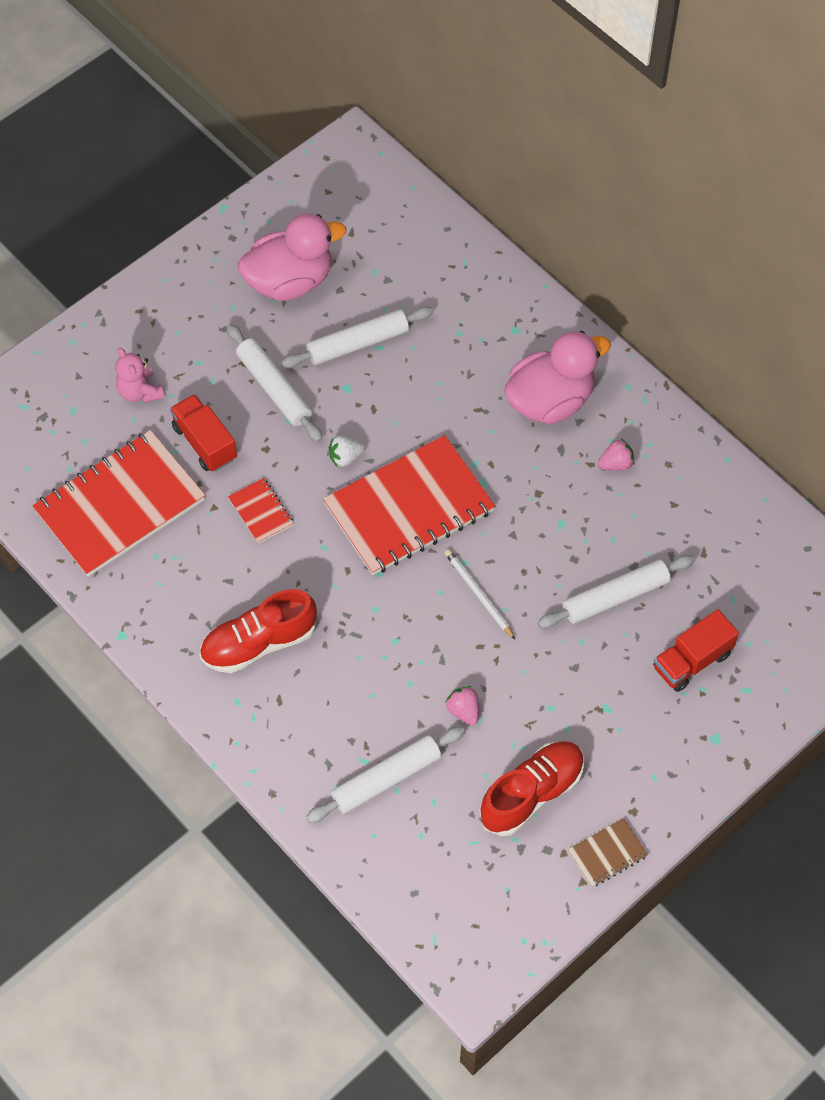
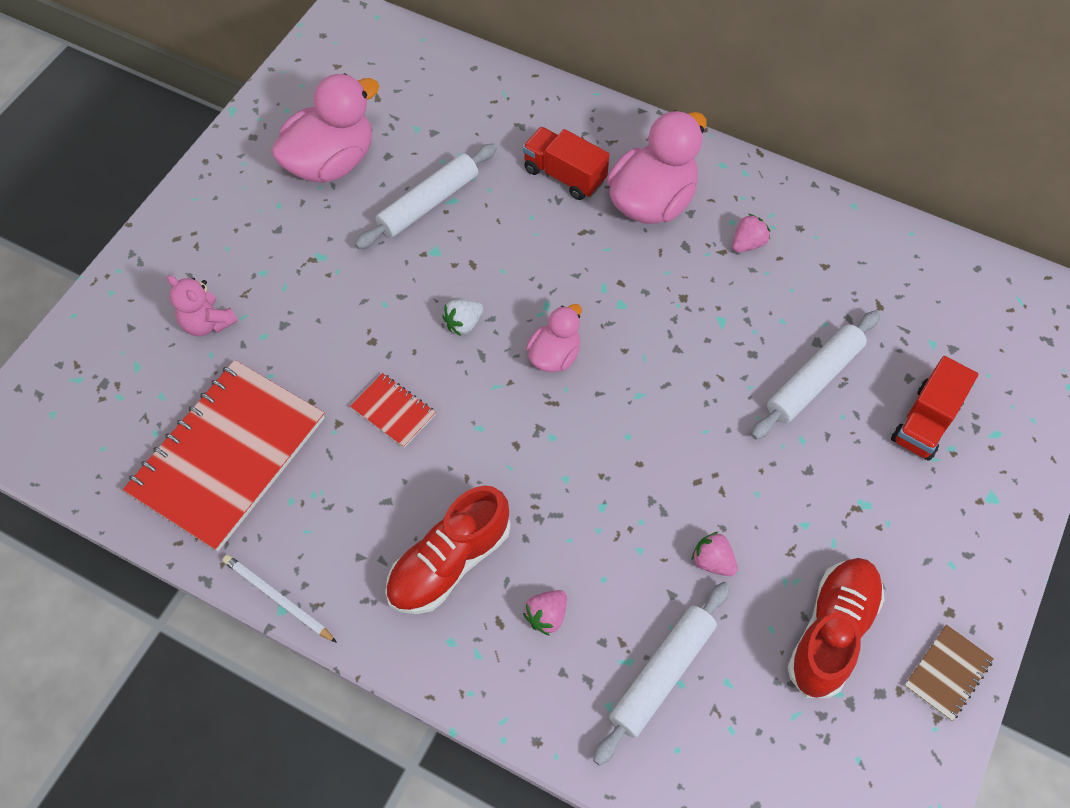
camera: 20 degrees left, 0 degrees up
(205, 443) = (301, 355): red truck -> red truck (564, 175)
(274, 388) = (356, 275): white rolling pin -> none
(317, 707) = (546, 616): none -> pink strawberry
(409, 508) = (554, 355): red notebook -> pink duck
(478, 594) = (670, 424): white pencil -> white pencil (277, 598)

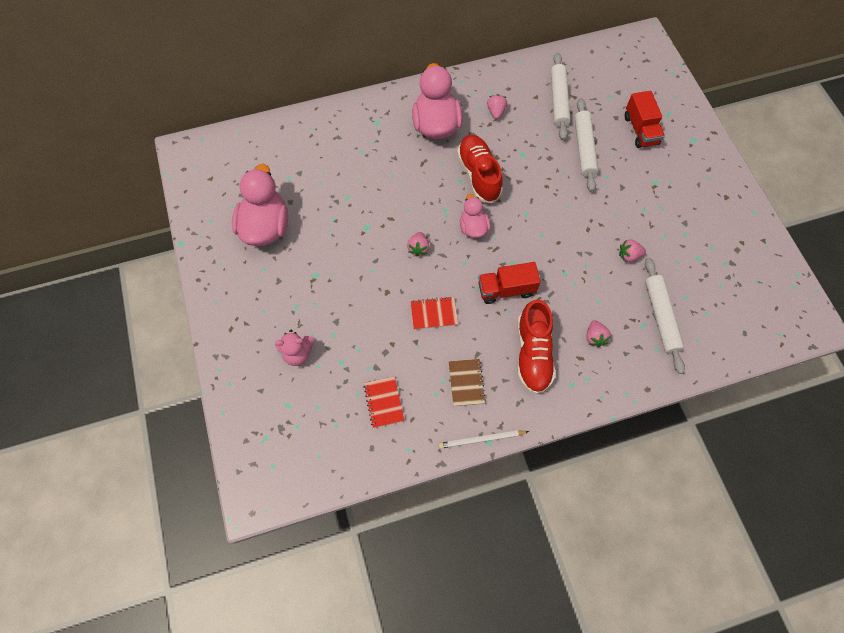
camera: 45 degrees left, 5 degrees up
(228, 456) = (384, 402): red notebook -> red notebook, size x0.43
(428, 203) = (337, 207): white rolling pin -> white rolling pin (558, 100)
(463, 324) = (418, 248): white strawberry -> pink strawberry
(564, 175) = (384, 144): red truck -> red truck (506, 289)
(831, 632) = (698, 242): red shoe -> red shoe (478, 175)
(947, 673) = (749, 220): brown notebook -> brown notebook (466, 383)

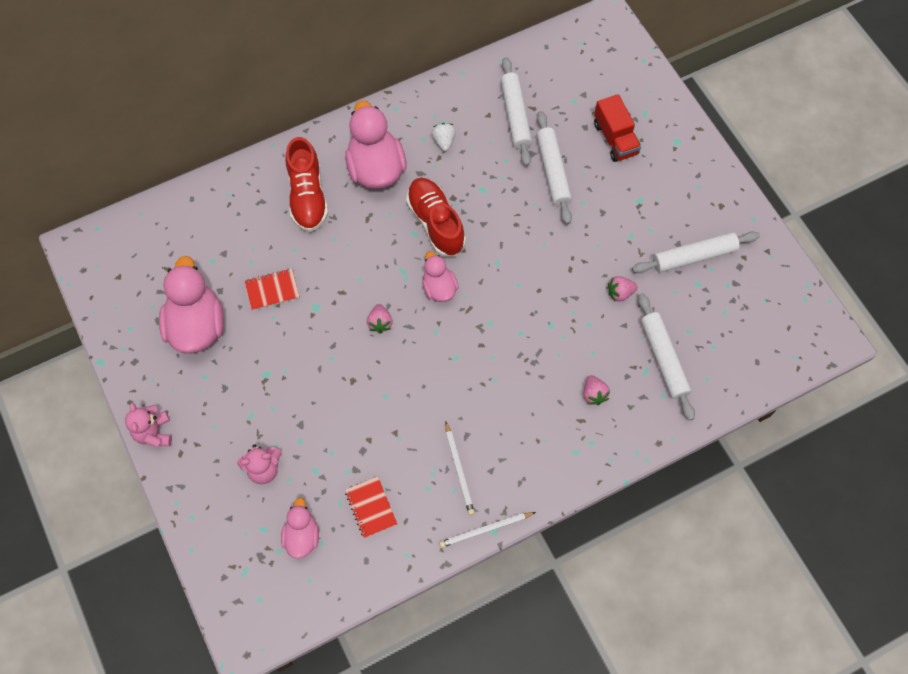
camera: 10 degrees left, 0 degrees up
(212, 308) = (154, 433): none -> pink teddy bear
(319, 417) = (302, 536): none -> pink duck
(434, 314) = (410, 397): red notebook -> red notebook (272, 290)
(466, 383) = (459, 470): brown notebook -> white pencil
(496, 112) = (444, 141): pink strawberry -> white strawberry
(506, 289) = (487, 355): red truck -> none
(533, 354) = (528, 424): red shoe -> red shoe (307, 196)
(697, 235) = (694, 256): none -> white rolling pin

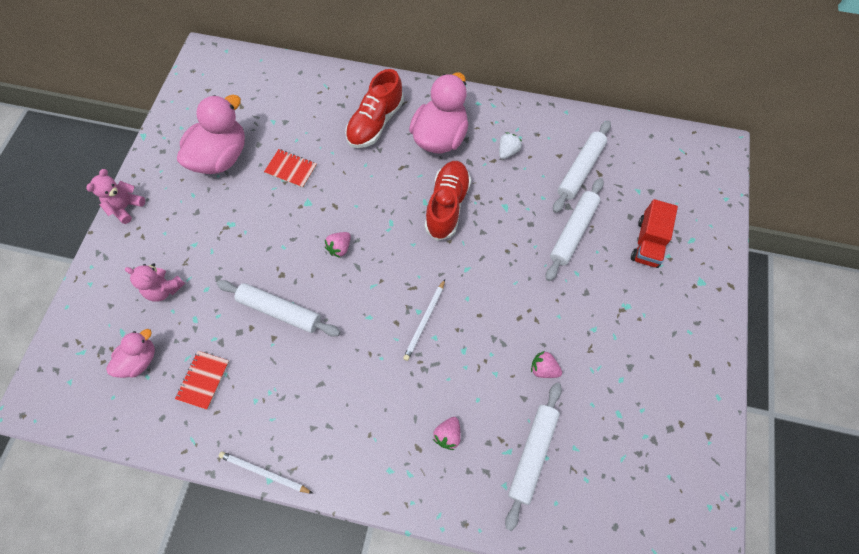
camera: 40 degrees right, 0 degrees up
(439, 288) = (405, 255): pink duck -> none
(459, 470) = (290, 406): white pencil -> white pencil (424, 321)
(694, 256) = (635, 388): white rolling pin -> white rolling pin (280, 311)

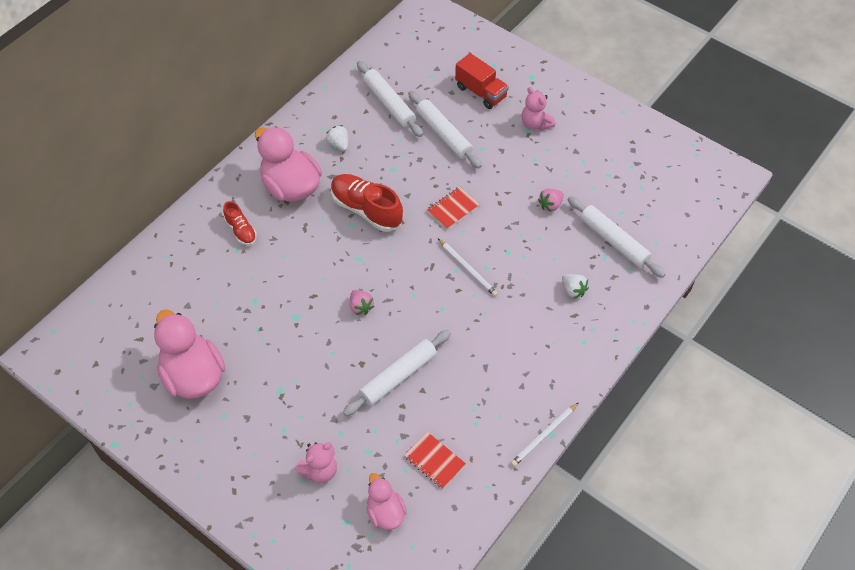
camera: 65 degrees left, 10 degrees down
(126, 207) = (199, 483): pink teddy bear -> pink teddy bear (535, 124)
(291, 169) = (249, 318): red notebook -> red notebook (453, 209)
(375, 123) = (241, 230): red shoe -> red shoe, size x0.55
(447, 435) = (573, 290): pink strawberry -> white strawberry

